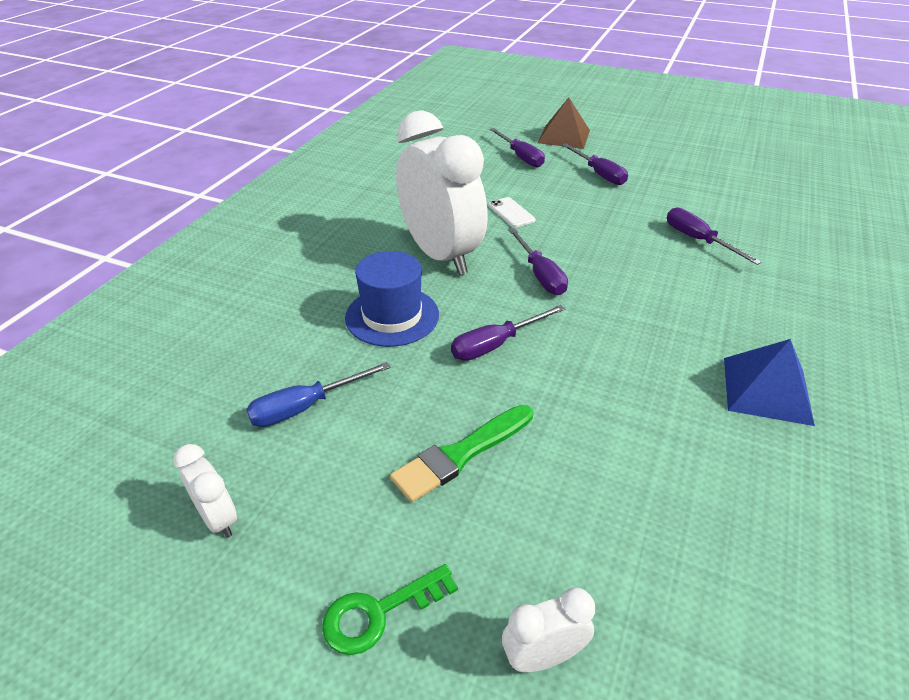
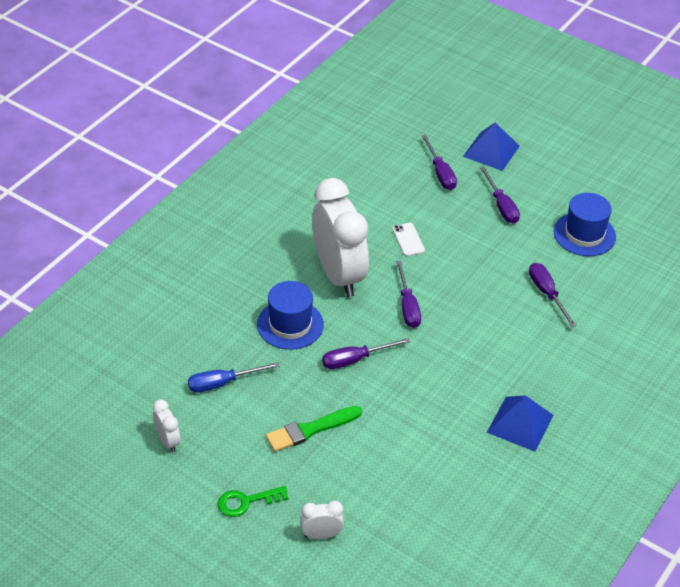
camera: 10 degrees right, 5 degrees up
(564, 136) = (491, 151): brown pyramid -> blue pyramid
(701, 185) = (584, 234): none -> blue hat

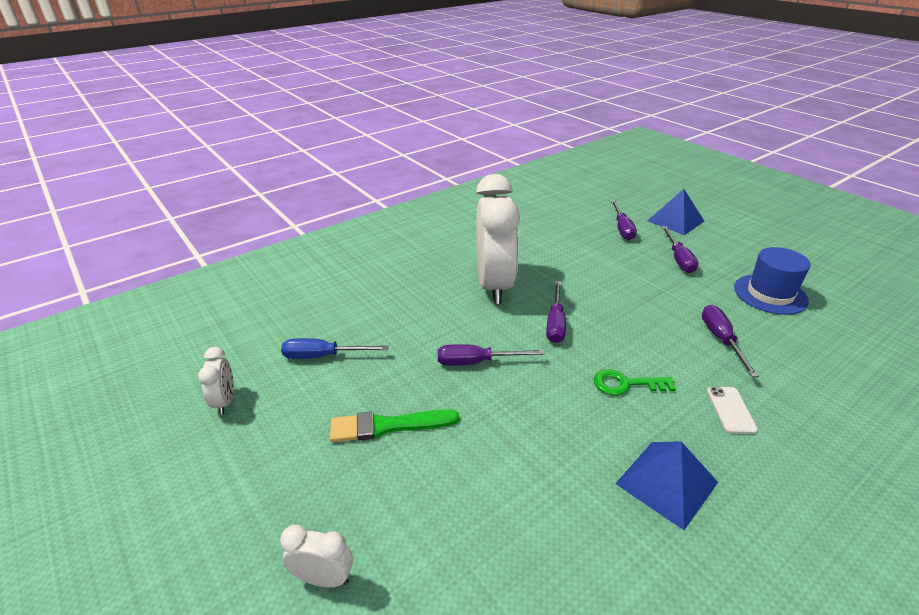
camera: 20 degrees right, 10 degrees down
(246, 502) = (258, 498): green key -> green key (626, 384)
(290, 324) = (424, 317): blue hat -> none
(408, 240) = (575, 270): white phone -> white phone (730, 410)

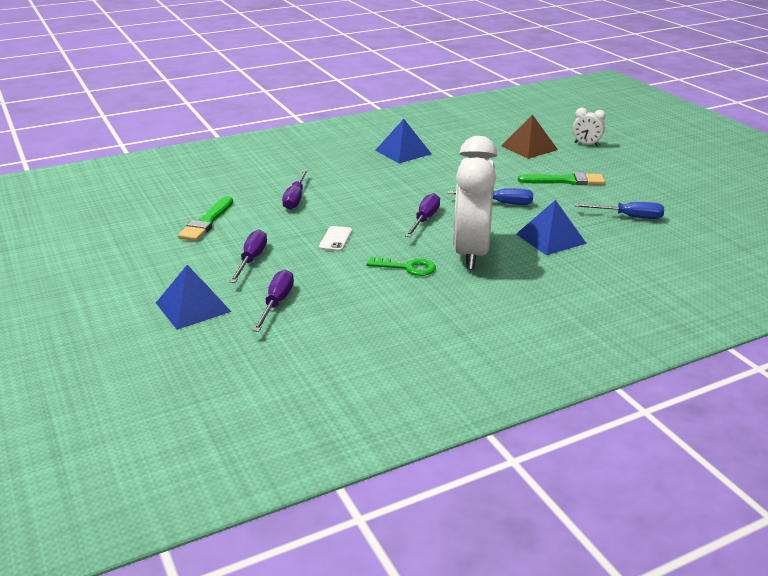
camera: 170 degrees left, 5 degrees down
(225, 401) = (689, 200): white clock -> none
(418, 312) = (550, 238): none -> blue pyramid
(443, 540) = (529, 147): none -> brown pyramid
(476, 362) = (500, 203): purple screwdriver -> blue screwdriver
(626, 384) = (394, 184): green key -> green key (407, 267)
(730, 410) = (335, 169): white phone -> white phone (335, 239)
(770, 294) = (207, 222): blue hat -> green brush

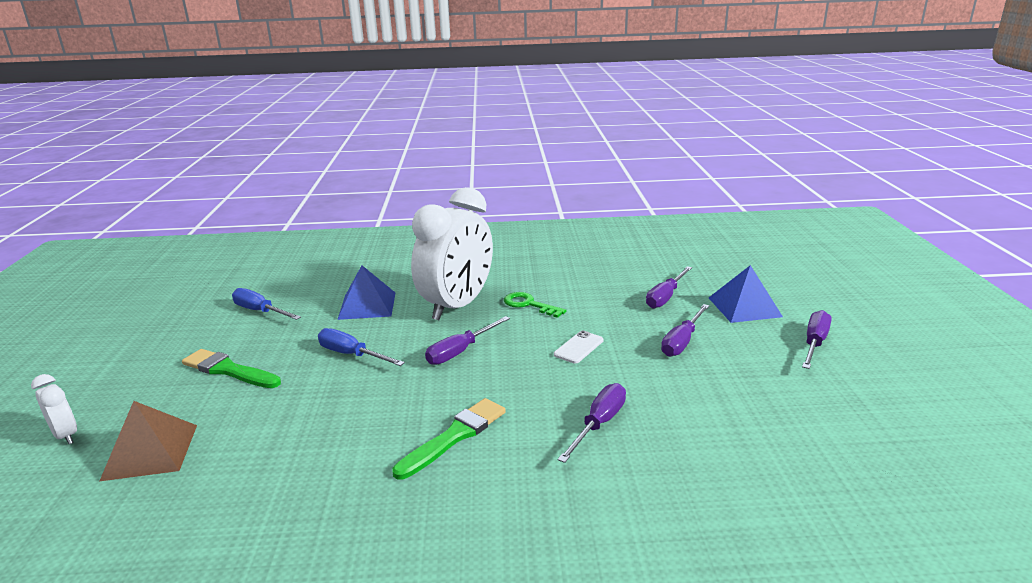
camera: 155 degrees left, 5 degrees down
(134, 280) = (814, 343): none -> purple screwdriver
(207, 222) = (736, 408): green brush -> green brush (454, 436)
(403, 152) = (348, 500): blue pyramid -> none

